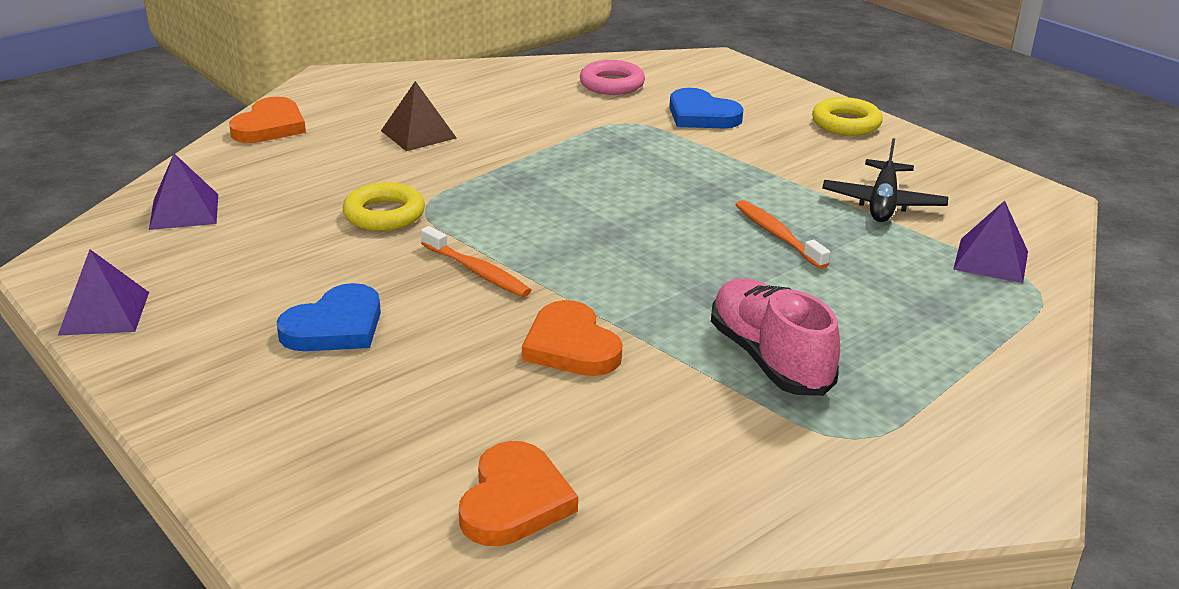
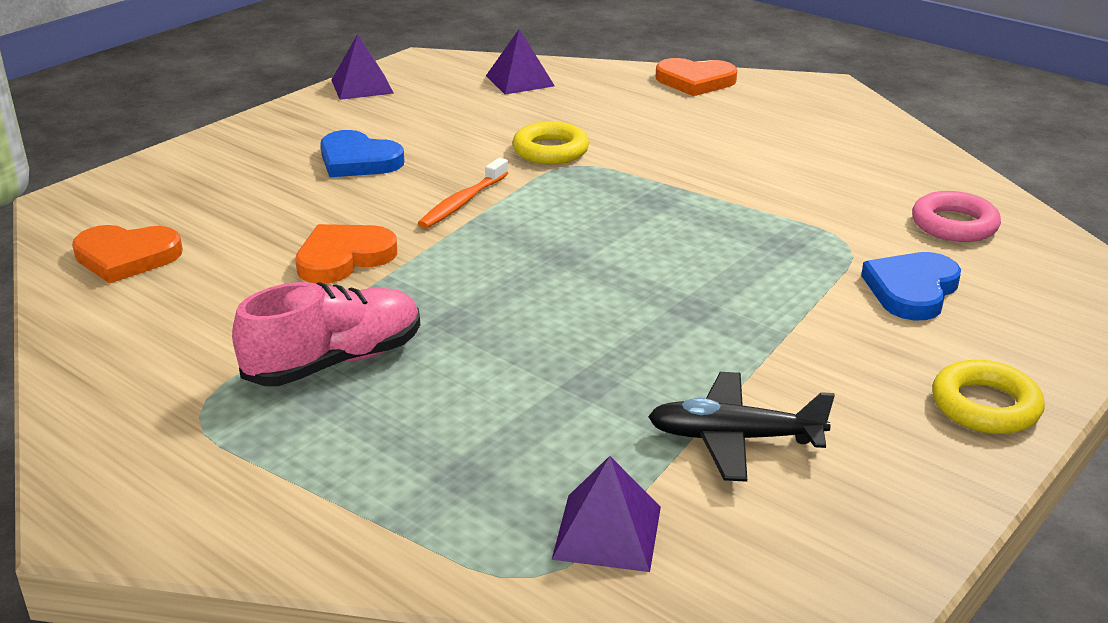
camera: 80 degrees right, 0 degrees up
(418, 134) = (726, 141): brown pyramid -> none
(777, 235) = (604, 358): orange toothbrush -> none

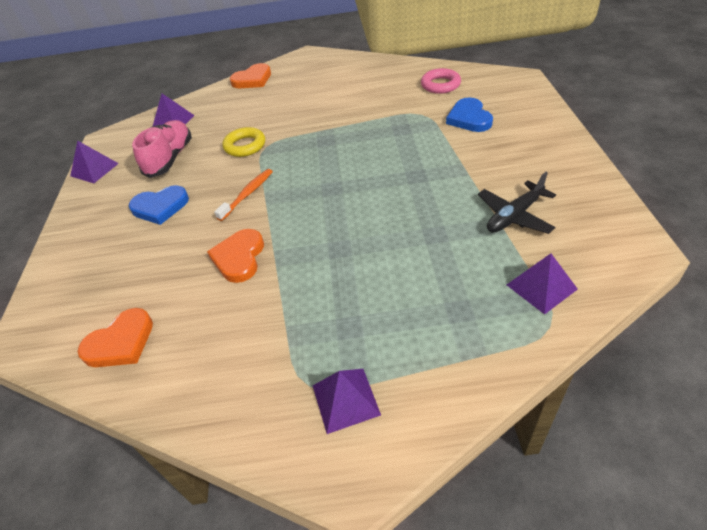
camera: 40 degrees left, 15 degrees up
(205, 454) = (346, 400): none -> purple pyramid
(335, 362) = (323, 307): pink shoe -> pink shoe (170, 158)
(462, 202) = (247, 194): orange toothbrush -> orange toothbrush turned 135 degrees counterclockwise
(985, 406) = (557, 145): yellow ring -> none

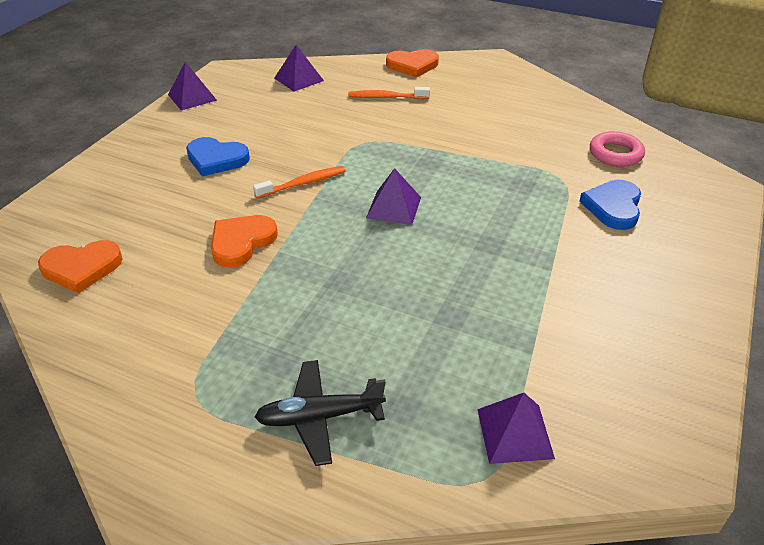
camera: 25 degrees right, 5 degrees down
(170, 158) = (265, 115): pink shoe -> none
(245, 146) = (344, 133): yellow ring -> none
(253, 109) = (386, 97): none -> orange toothbrush
(346, 400) = (215, 429): purple pyramid -> purple pyramid (394, 207)
(514, 216) = (559, 341): black plane -> black plane (319, 417)

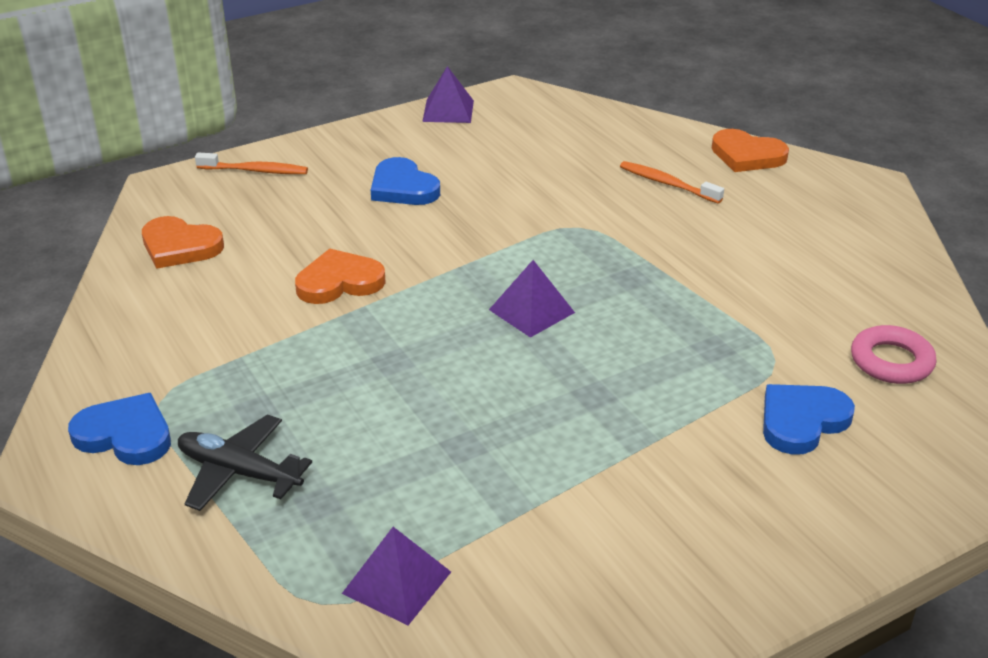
camera: 35 degrees right, 5 degrees down
(195, 437) = (125, 435): none -> blue heart
(299, 79) = (586, 128): purple pyramid -> none
(303, 183) = (463, 247): orange toothbrush -> orange toothbrush (255, 171)

